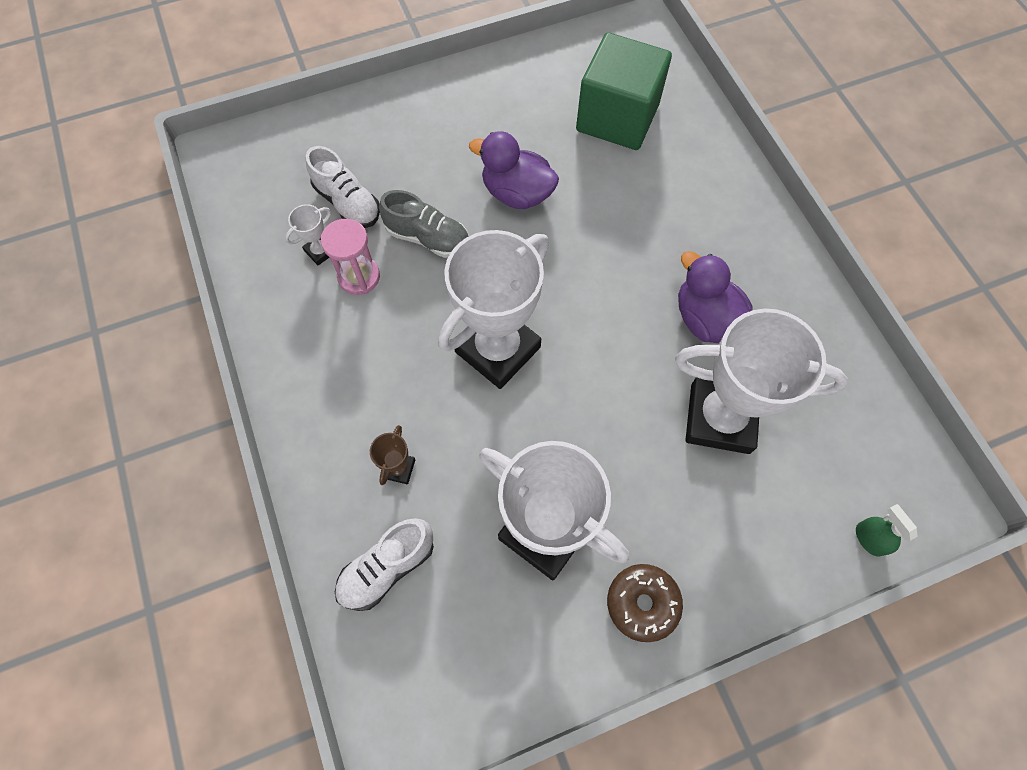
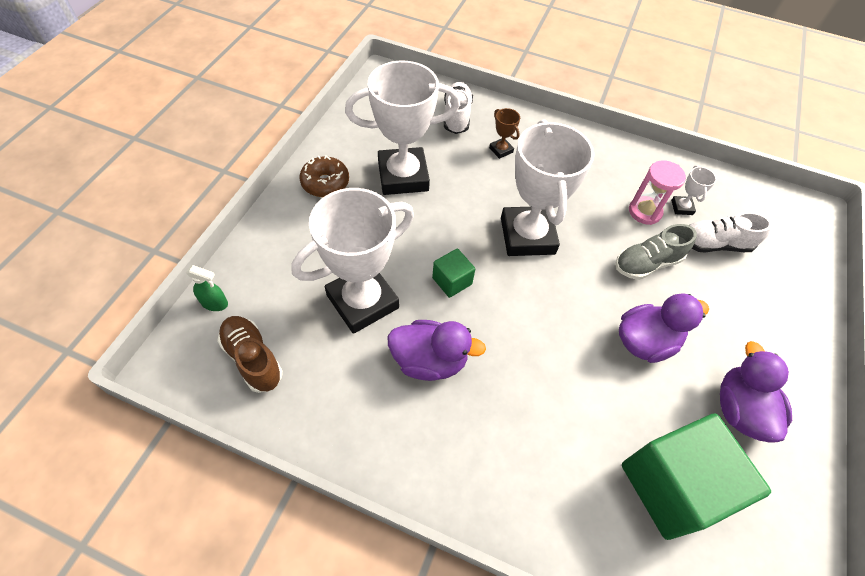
camera: 130 degrees right, 10 degrees down
(513, 110) = (739, 409): none -> purple duck
(617, 368) = (452, 281): none -> green cube
(862, 447) = (253, 359): none -> brown shoe

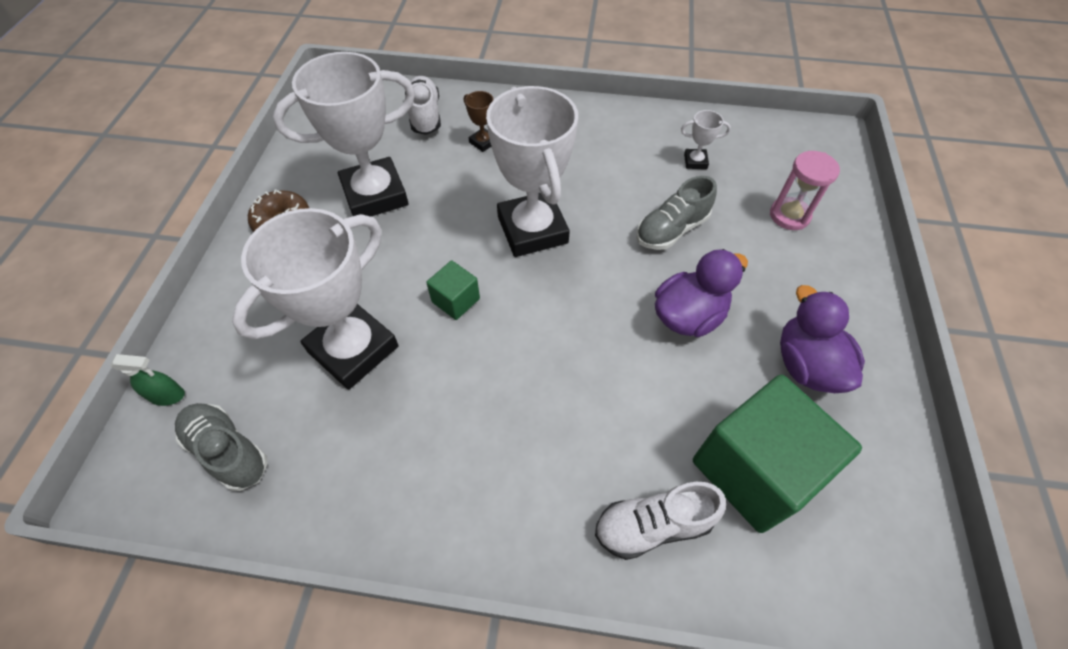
camera: 10 degrees left, 0 degrees up
(253, 359) = (228, 451): brown shoe -> grey shoe
(429, 360) = (447, 398): purple duck -> none
(644, 212) = (656, 175): pink hourglass -> pink hourglass (789, 215)
(682, 207) = (695, 161): white trophy -> white trophy turned 75 degrees counterclockwise
(714, 244) = (738, 193): white shoe -> white shoe (652, 525)

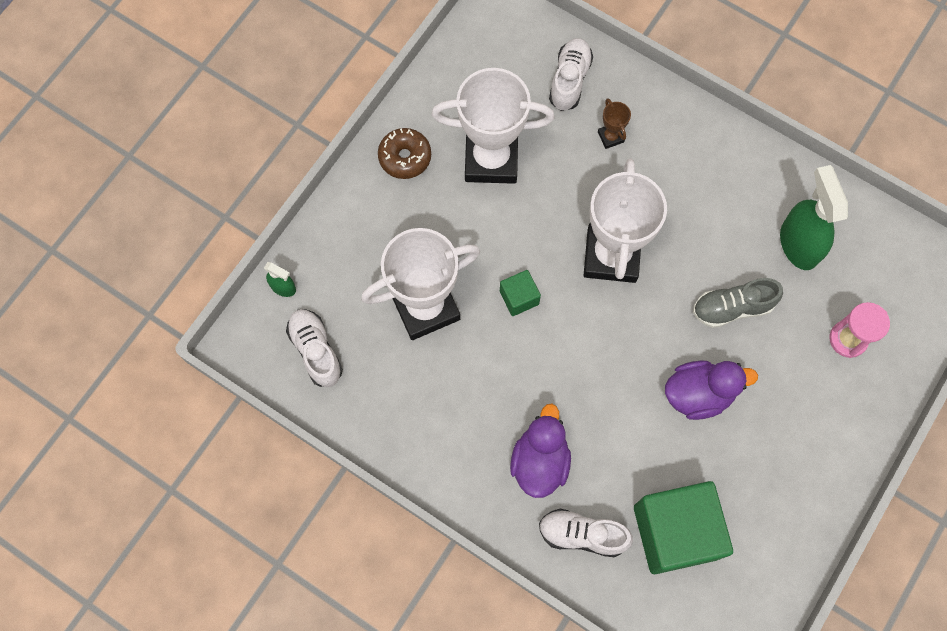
camera: 25 degrees right, 15 degrees up
(228, 451) = (316, 351): grey shoe -> white shoe
(695, 161) = (798, 244): white trophy -> green spray bottle
(806, 365) = (767, 476): purple duck -> purple duck (540, 461)

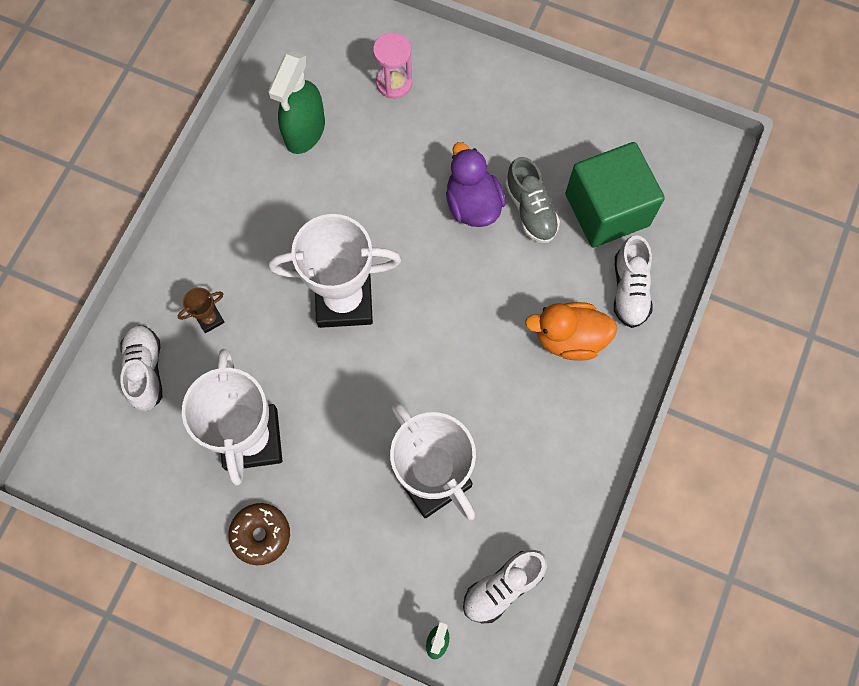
camera: 100 degrees left, 0 degrees up
(519, 297) = (405, 384): green cube -> none
(540, 461) = (569, 338): purple duck -> orange duck
(569, 80) = (145, 370): white shoe -> white shoe turned 75 degrees clockwise
(732, 308) = (380, 183): grey shoe -> grey shoe (530, 210)
(798, 244) = (304, 131): green spray bottle -> green spray bottle turned 45 degrees counterclockwise

